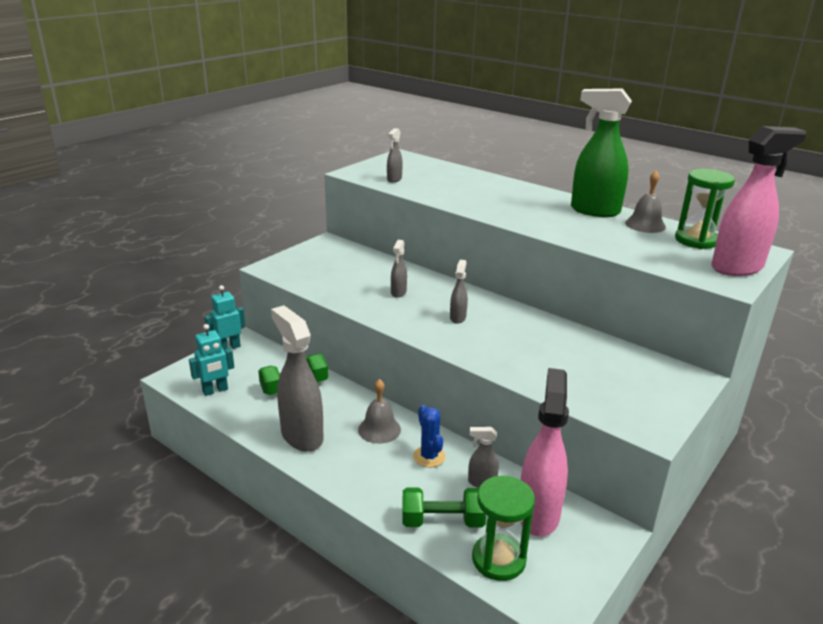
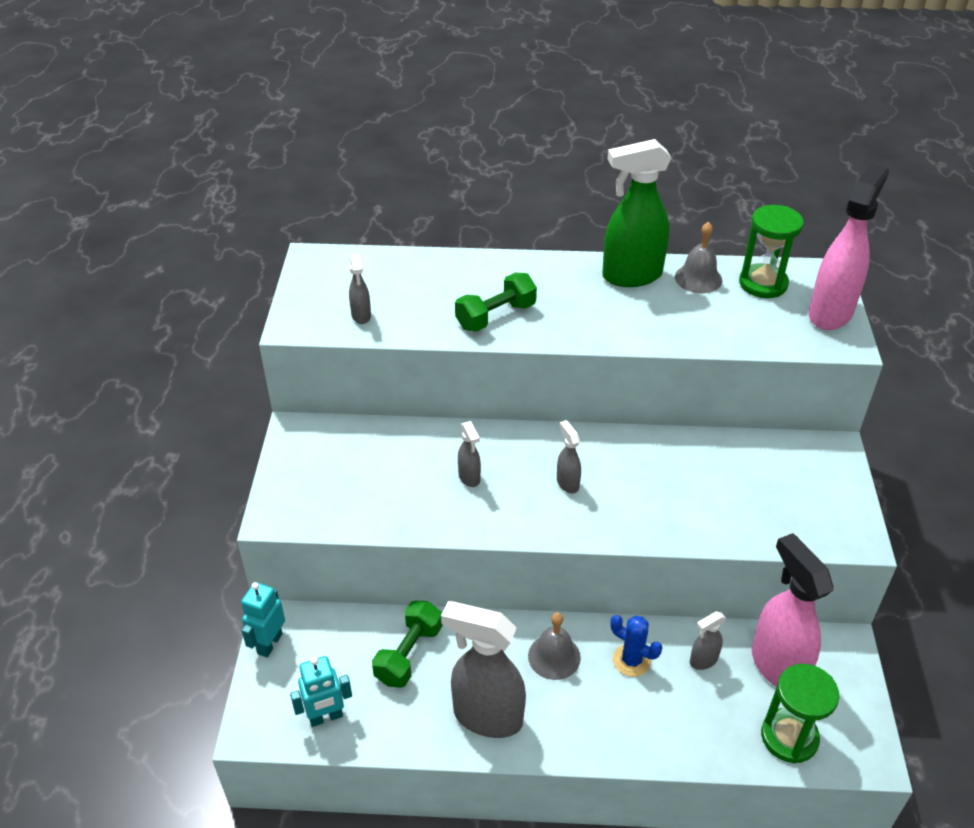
camera: 35 degrees left, 15 degrees up
(215, 390) = (326, 717): turquoise robot -> turquoise robot turned 45 degrees clockwise
(442, 521) = (711, 729): green dumbbell -> green dumbbell (496, 316)

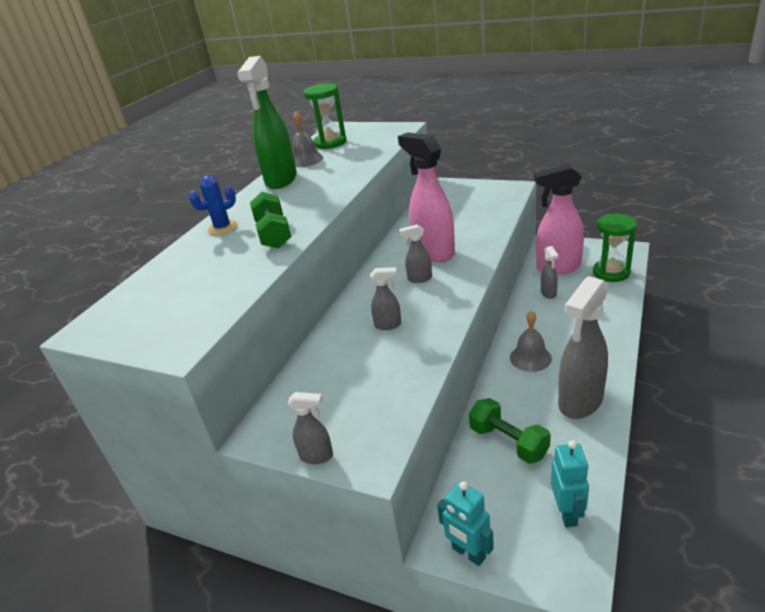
camera: 65 degrees left, 10 degrees down
(361, 316) = (206, 303): grey spray bottle -> grey spray bottle (317, 456)
(631, 660) = (542, 322): blue cactus -> blue cactus (223, 228)
(830, 313) = (373, 129): pink spray bottle -> pink spray bottle (433, 252)

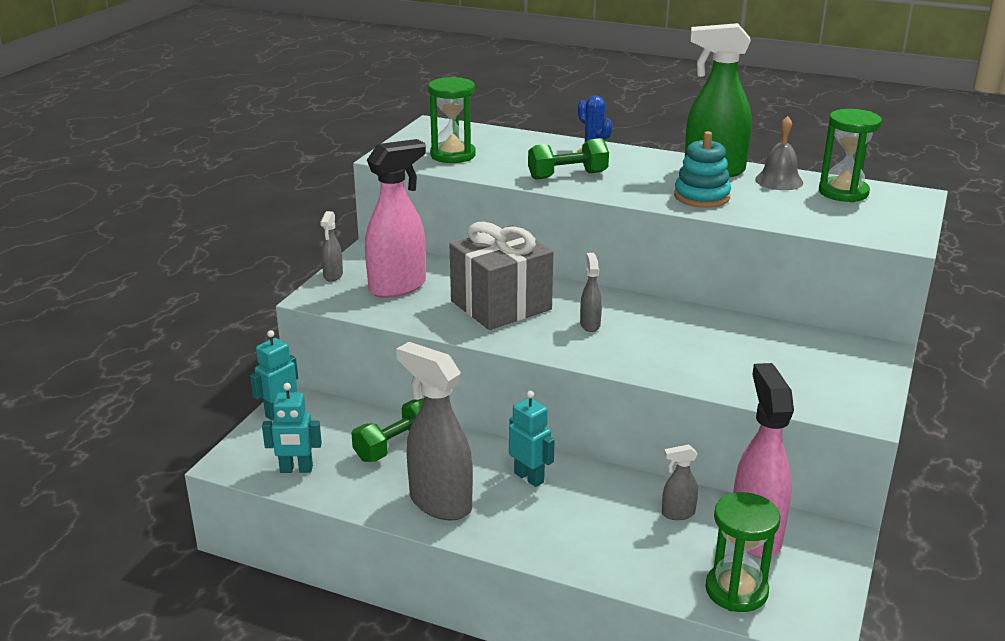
camera: 85 degrees right, 5 degrees down
(195, 302) = (453, 155): none -> green hourglass
(330, 181) = (701, 197): none -> turquoise stacking toy
(388, 325) = (501, 305): grey spray bottle -> grey gift
(433, 252) = (653, 336): pink spray bottle -> pink spray bottle (398, 287)
(530, 358) = (529, 477): grey bell -> turquoise robot

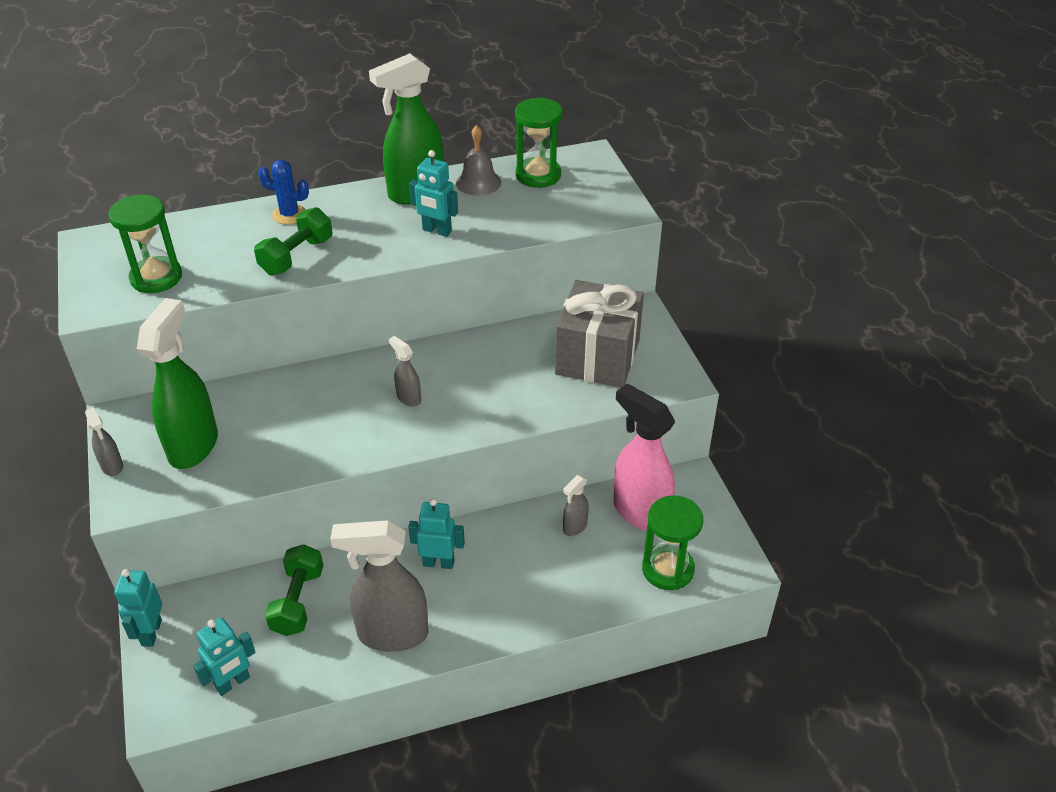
camera: 40 degrees left, 15 degrees up
(398, 287) = (194, 446): pink spray bottle -> green spray bottle
(501, 305) = (312, 417): grey gift -> grey gift (597, 357)
(701, 197) = (437, 231): turquoise stacking toy -> turquoise robot

